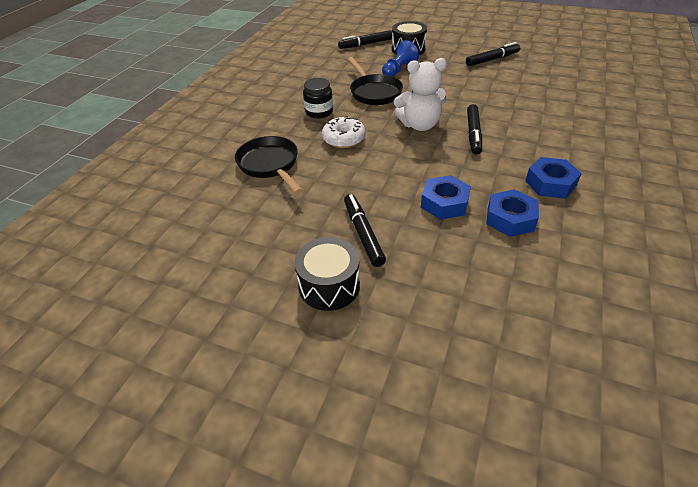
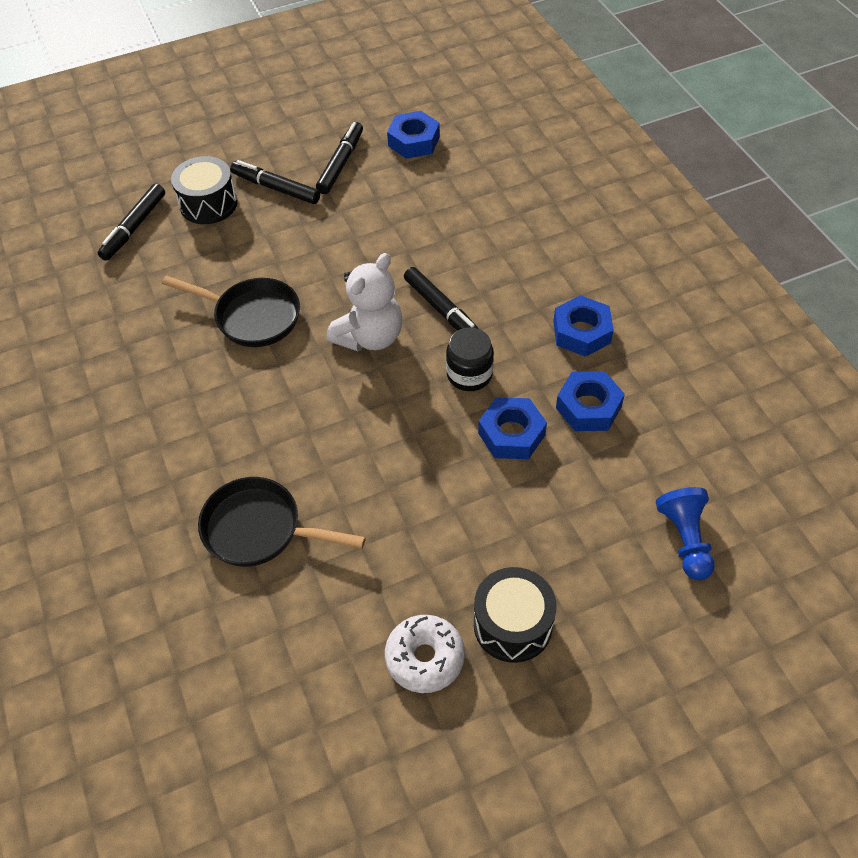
camera: 45 degrees left, 10 degrees up
(319, 112) = (217, 399): black jar -> black jar (469, 374)
(344, 139) = (303, 422): white donut -> white donut (425, 658)
(363, 233) = (475, 537): black marker -> black marker (276, 188)
(398, 70) = (240, 254): blue pawn -> blue pawn (685, 539)
(544, 66) = (413, 141): none -> blue nut

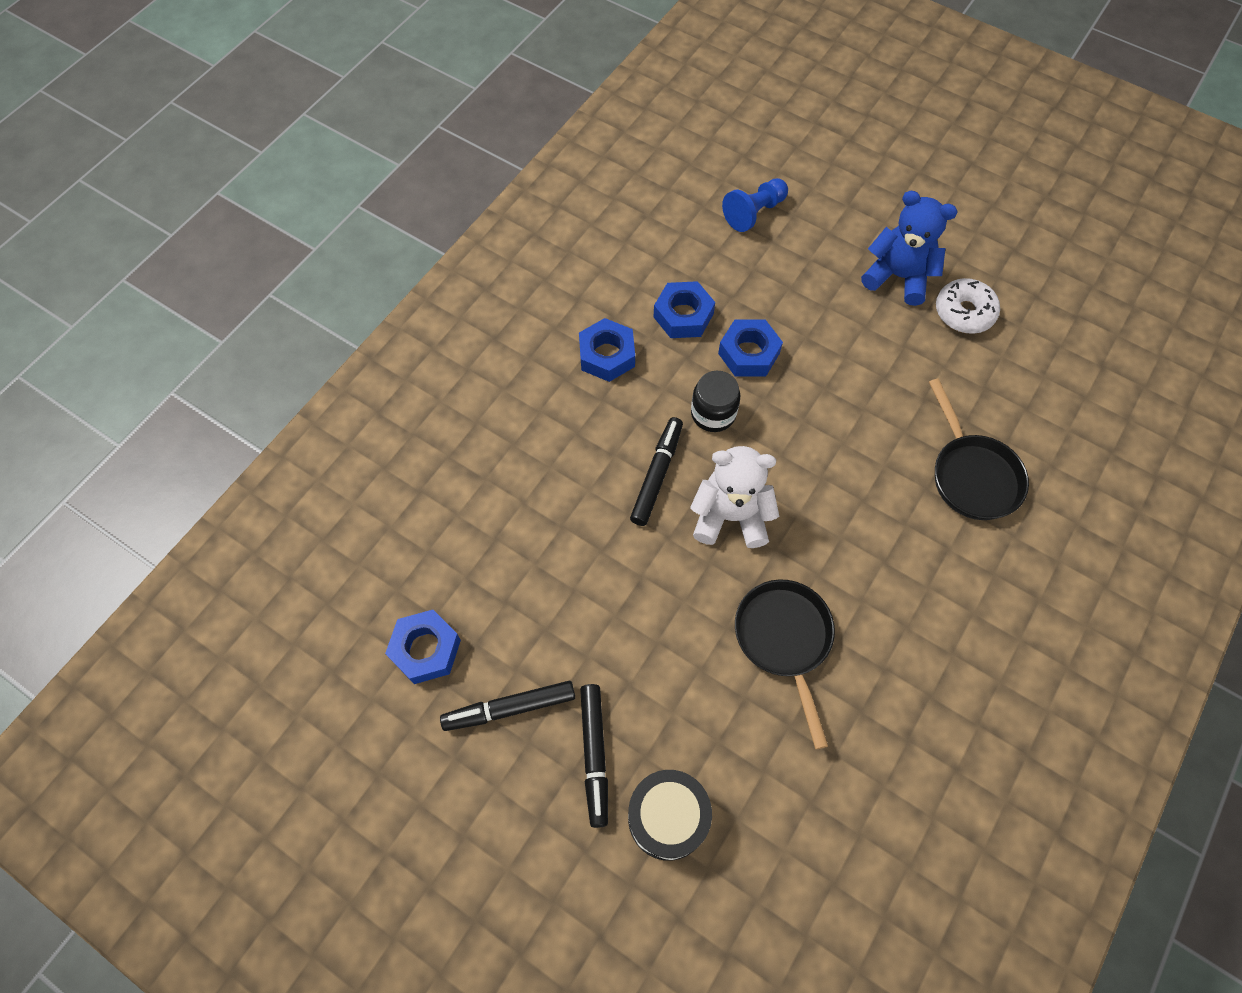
camera: 125 degrees left, 10 degrees up
(134, 227) = (760, 879): black marker -> none
(512, 624) = (898, 277): black drum -> blue teddy bear

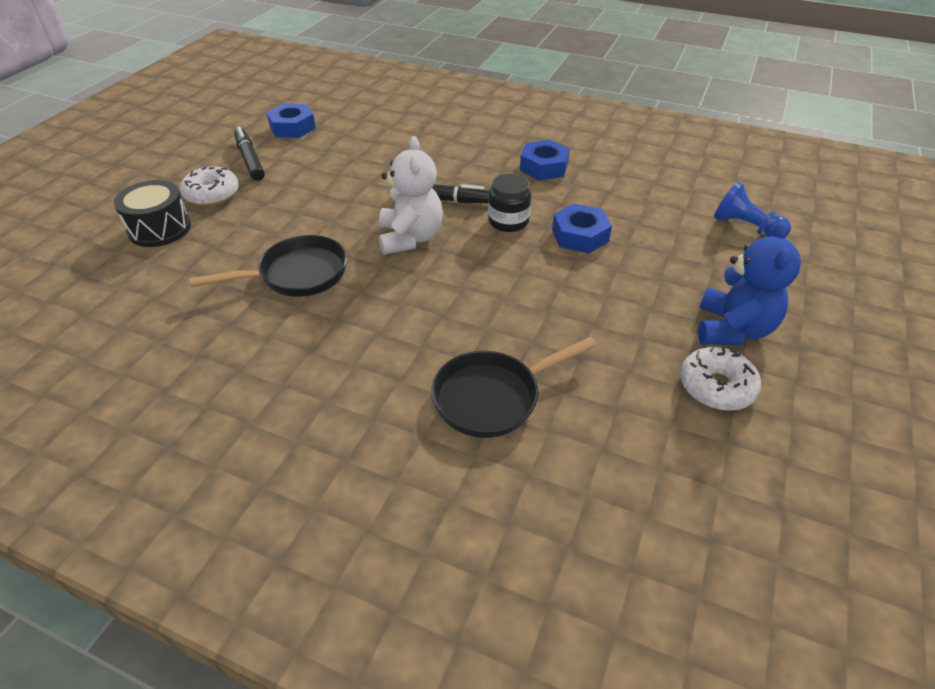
camera: 80 degrees right, 20 degrees down
(594, 755) = (212, 194): black marker -> white donut
(683, 315) = (602, 198): blue nut -> none

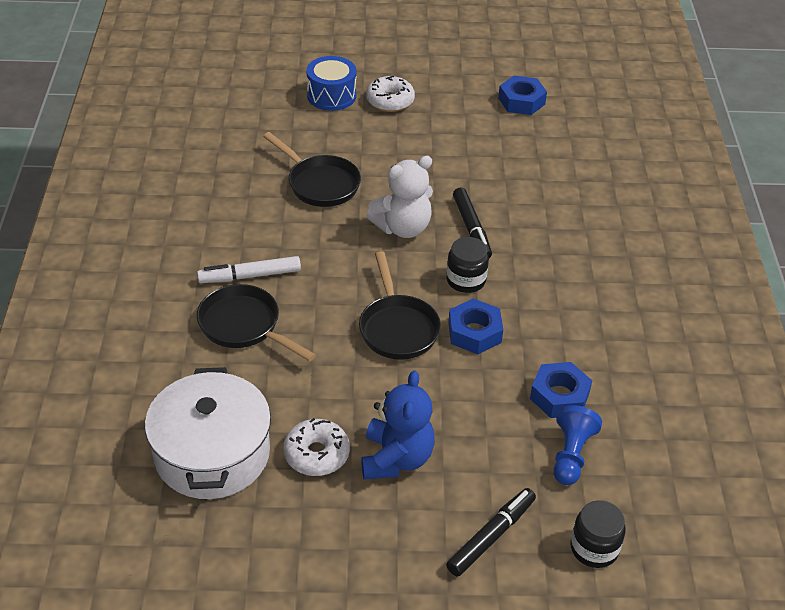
camera: 65 degrees right, 0 degrees up
(159, 228) = (331, 96): black drum -> blue drum
(250, 159) = (452, 99): black marker -> black marker (491, 536)
(410, 370) = (250, 276): none -> white marker
(544, 167) = (577, 282): blue nut -> blue nut (559, 396)
(552, 280) = (397, 328): none -> black pan
(698, 482) = (212, 454): none -> white pot
(732, 329) = (396, 458): blue teddy bear -> blue teddy bear turned 75 degrees counterclockwise
(851, 245) = (594, 548): none -> black jar

